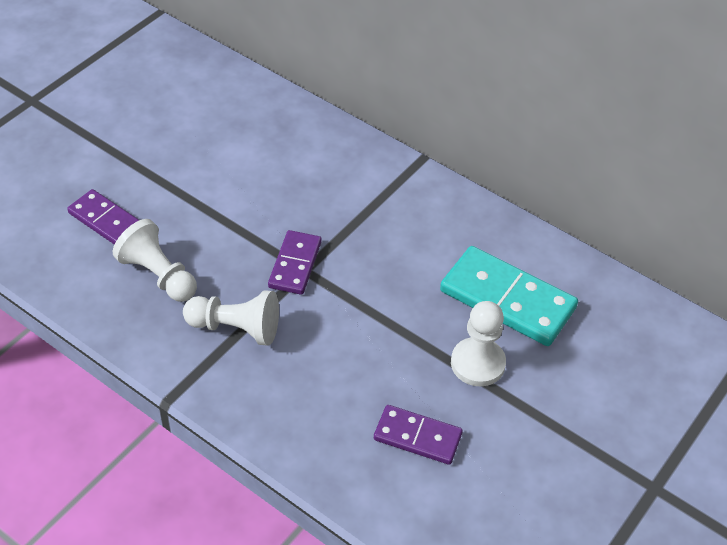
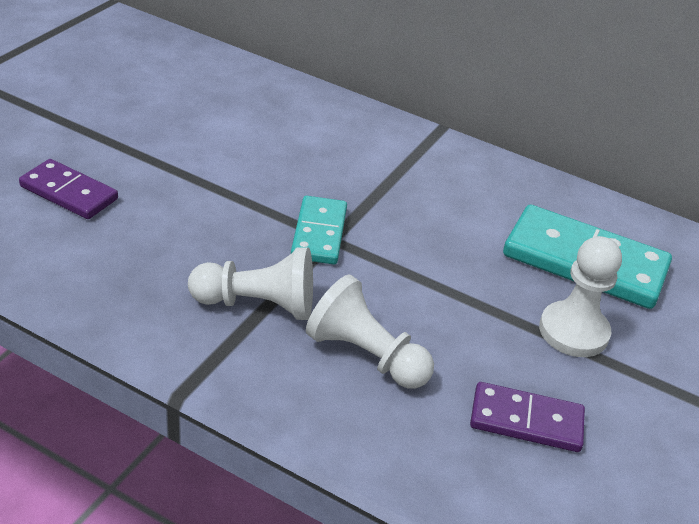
camera: 10 degrees left, 10 degrees down
(158, 275) = (146, 249): white pawn -> white pawn (366, 355)
(295, 264) = (319, 233): purple domino -> turquoise domino

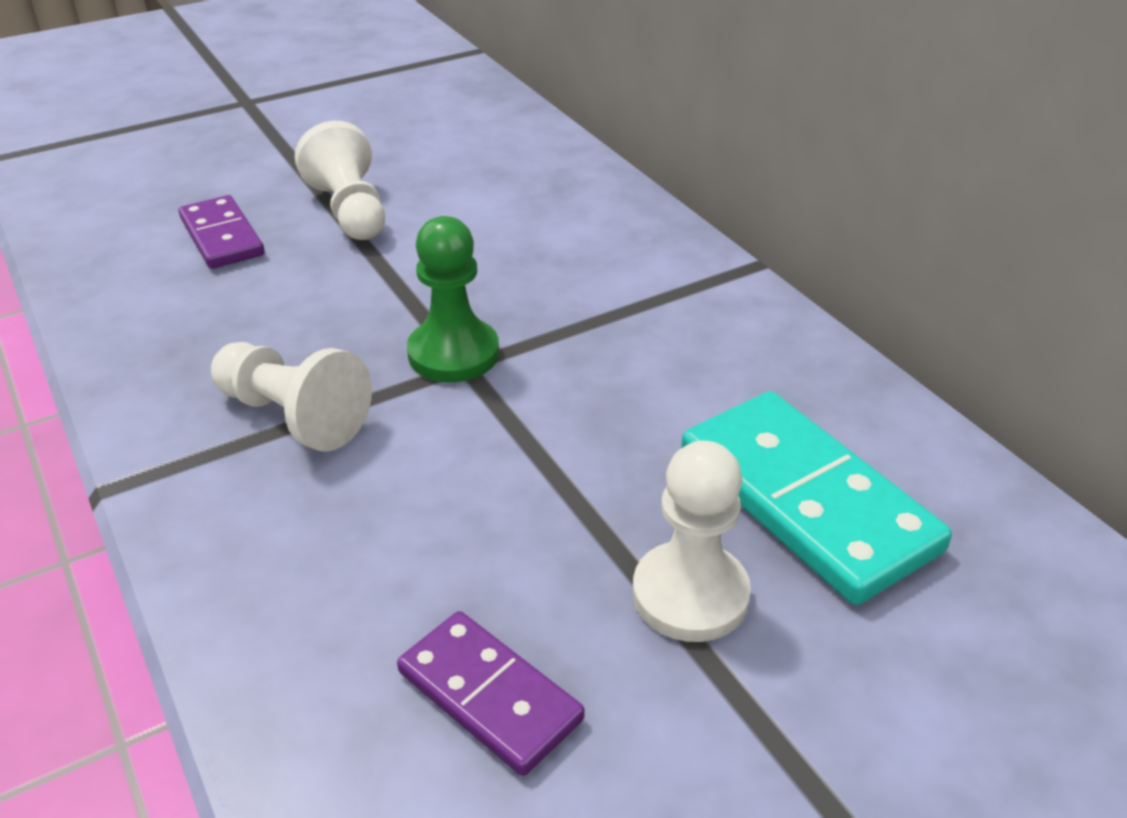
camera: 35 degrees right, 0 degrees up
(319, 233) = (453, 353): turquoise domino -> green pawn
(366, 355) = (358, 522): white pawn -> white pawn (350, 211)

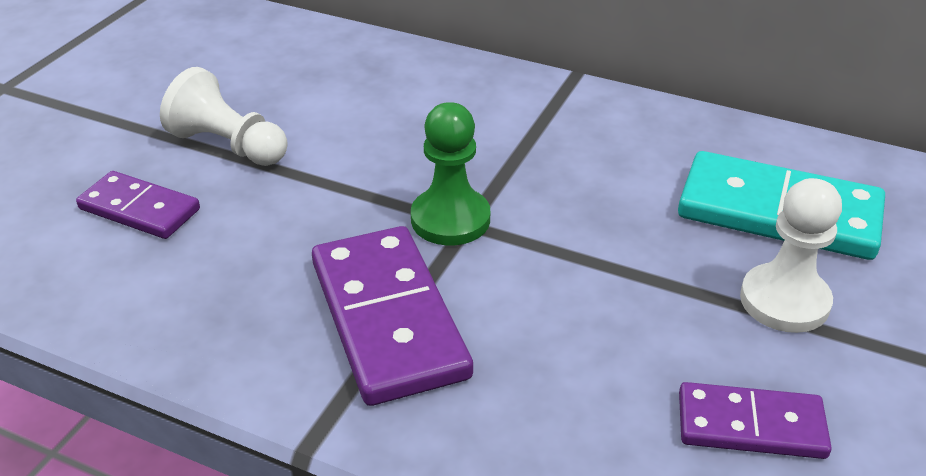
camera: 35 degrees left, 0 degrees up
(293, 416) = (389, 318): white pawn -> purple domino

